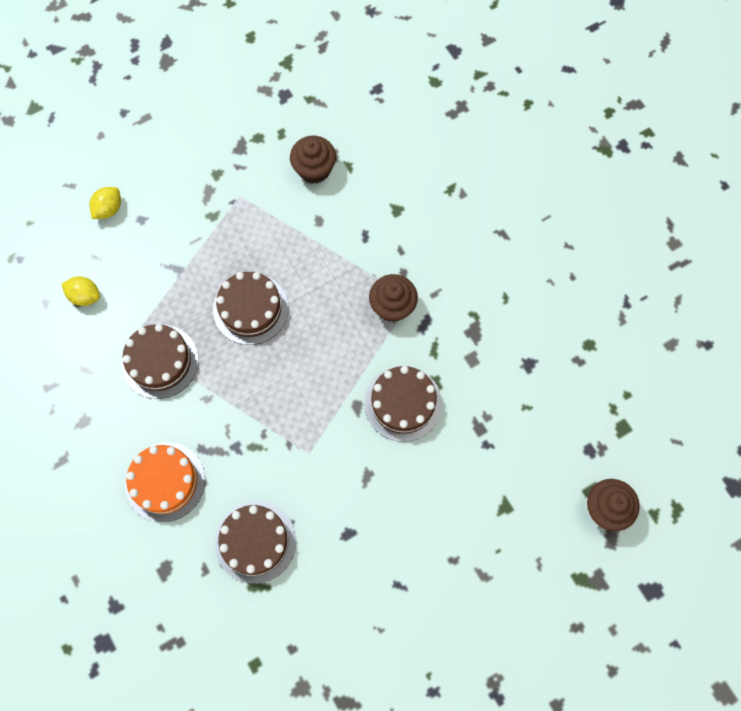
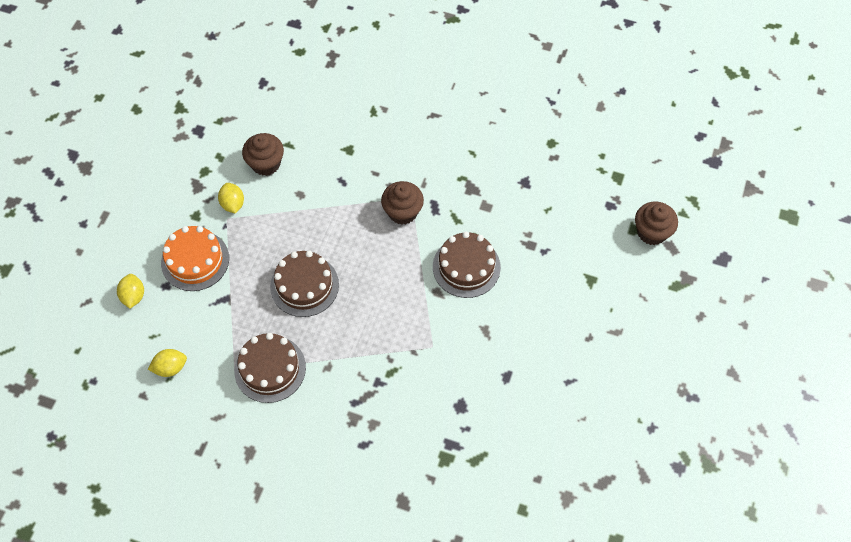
camera: 40 degrees left, 10 degrees down
(165, 481) = (348, 444): orange cake -> orange cake (195, 260)
(255, 186) = (233, 204): none -> yellow lemon
(255, 541) = (449, 431): brown cake -> none

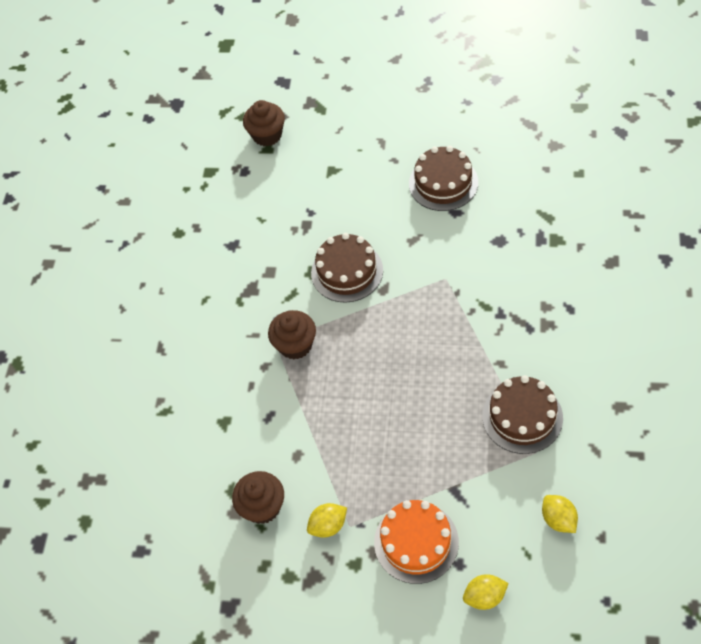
camera: 95 degrees left, 5 degrees down
(304, 285) = (413, 414): brown cake -> brown cake (443, 183)

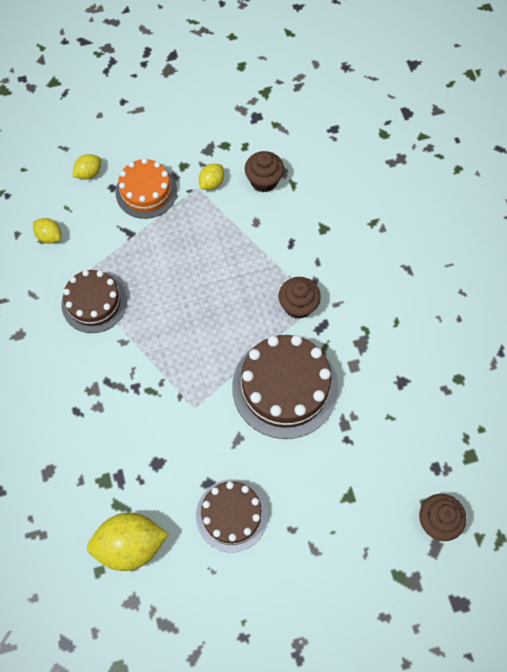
camera: 150 degrees right, 10 degrees up
(347, 271) = (285, 387): brown cake -> brown cake, size x1.56
(544, 184) = (130, 545): none -> yellow lemon

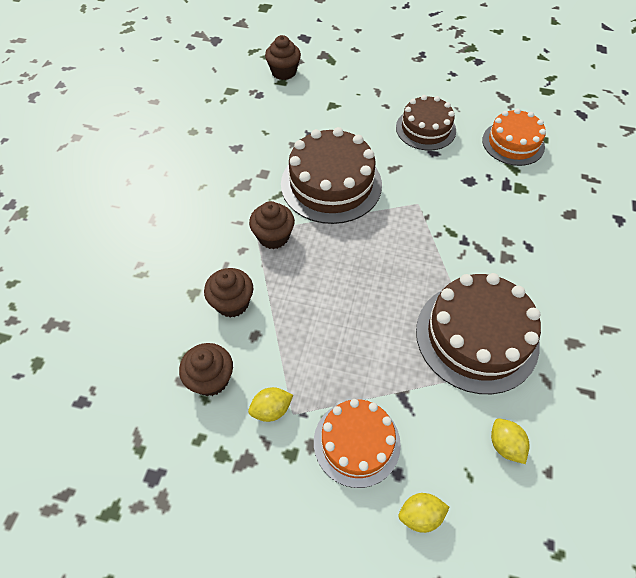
camera: 150 degrees left, 10 degrees down
(94, 303) = (476, 336): brown cake -> brown cake, size x1.56
(130, 545) = (513, 143): yellow lemon -> orange cake
(289, 236) = (232, 303): none -> brown cupcake

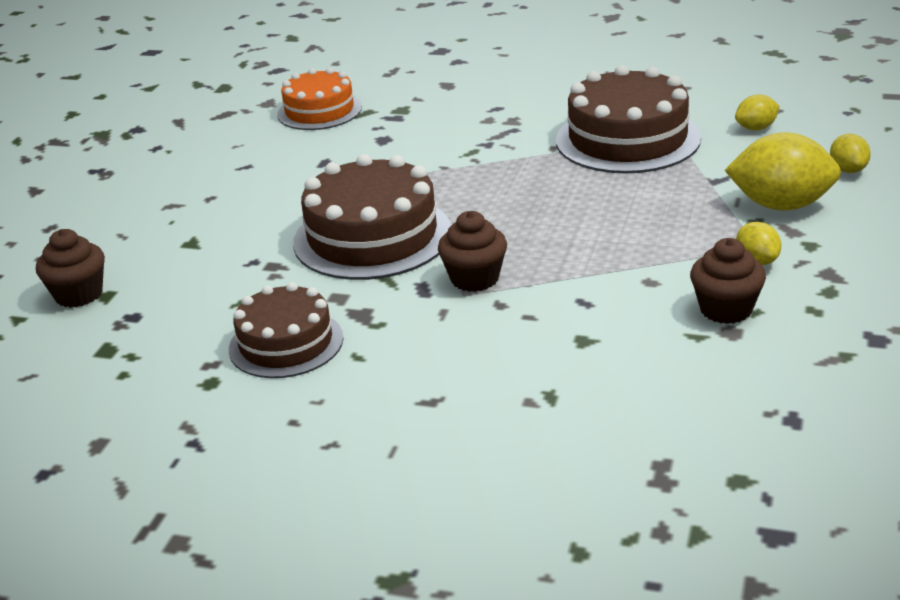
camera: 85 degrees left, 25 degrees down
(232, 303) = (599, 304): brown cupcake -> none
(356, 442) = (781, 205): orange cake -> yellow lemon
(425, 129) = (273, 167): brown cake -> brown cake (286, 343)

